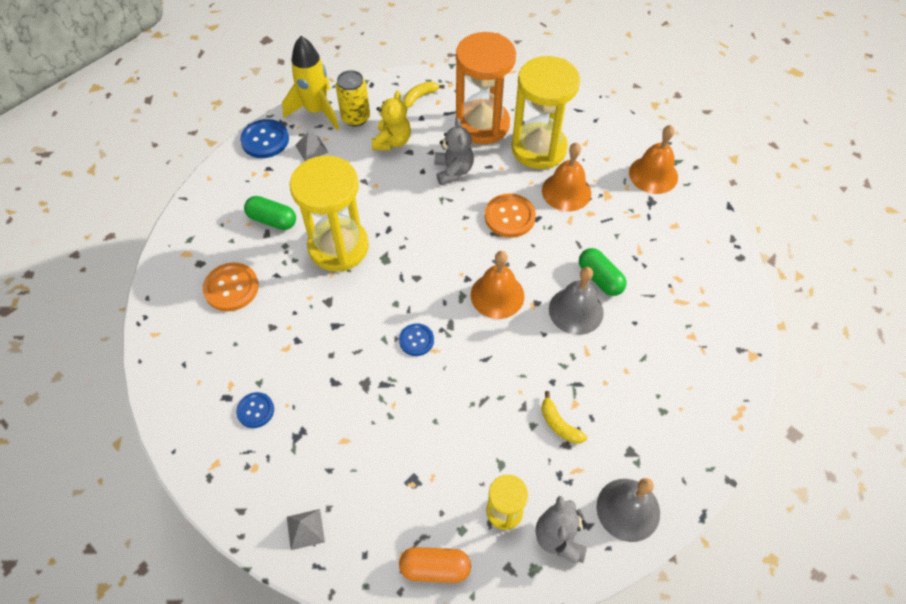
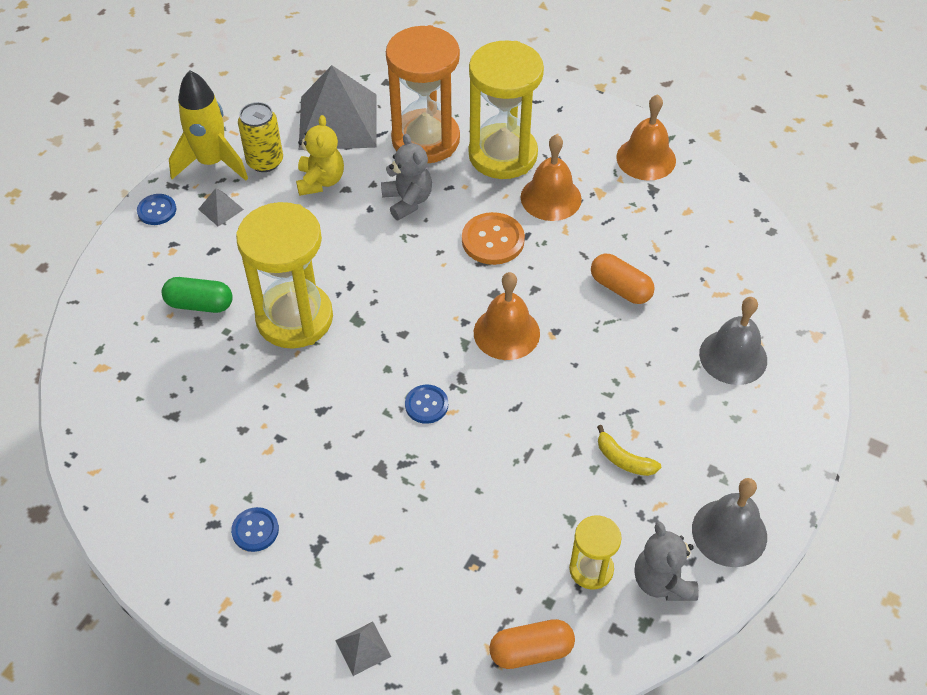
camera: 15 degrees left, 5 degrees down
(231, 288) = (174, 395): orange button -> none
(265, 140) = (157, 210): blue button -> blue button, size x0.62
(420, 97) = (338, 121): yellow banana -> grey pyramid
(576, 310) = (604, 330): grey bell -> grey bell (733, 356)
(600, 278) = (620, 288): green capsule -> orange capsule

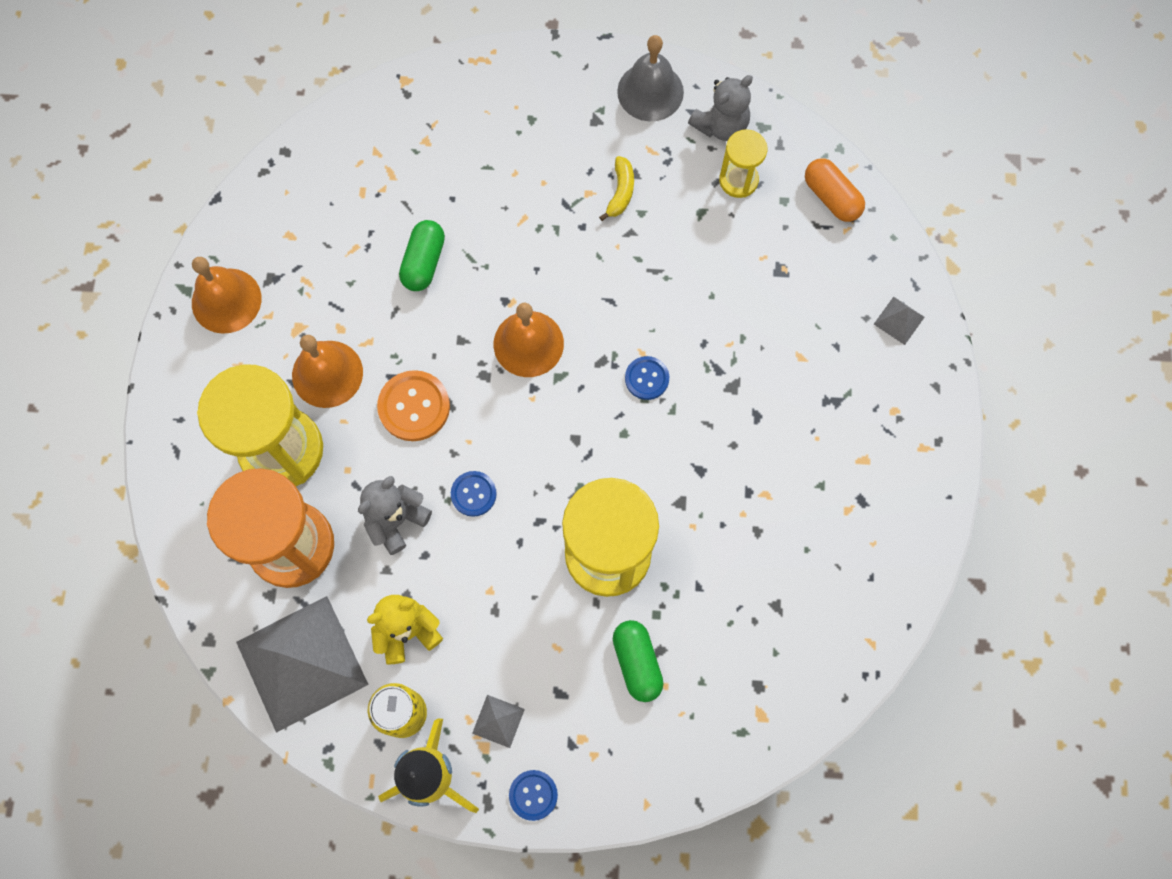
camera: 115 degrees left, 20 degrees up
(255, 530) = (848, 461): blue button -> blue button (473, 494)
(620, 288) = (424, 262): orange capsule -> green capsule
(733, 356) = (463, 140): grey bell -> none

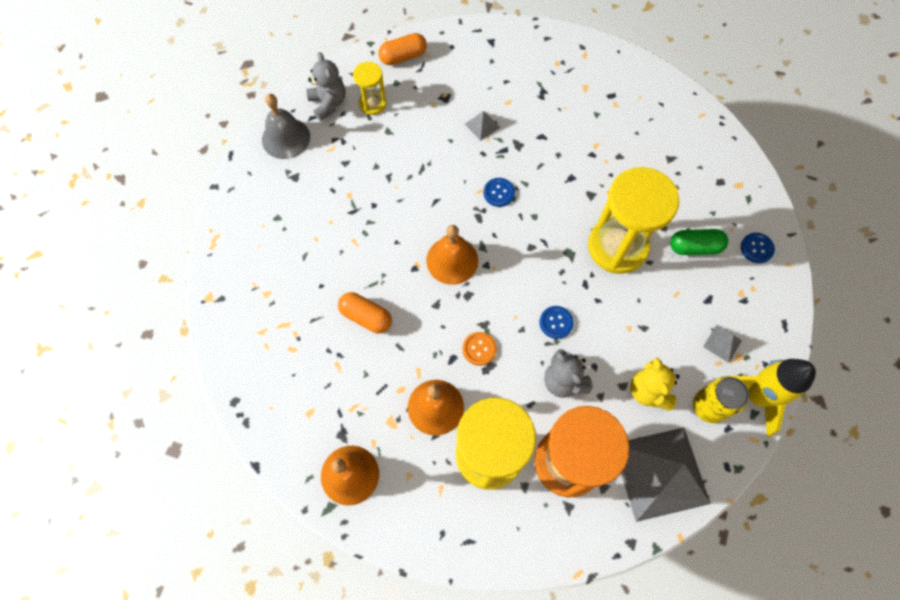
camera: 75 degrees left, 5 degrees down
(414, 406) = (479, 349): orange button -> orange button, size x0.62
(424, 262) = (366, 317): green capsule -> orange capsule
(533, 795) = (775, 332): blue button -> blue button (756, 248)
(620, 192) = (356, 175): yellow banana -> none
(899, 320) = (498, 44): grey pyramid -> grey pyramid (482, 125)

